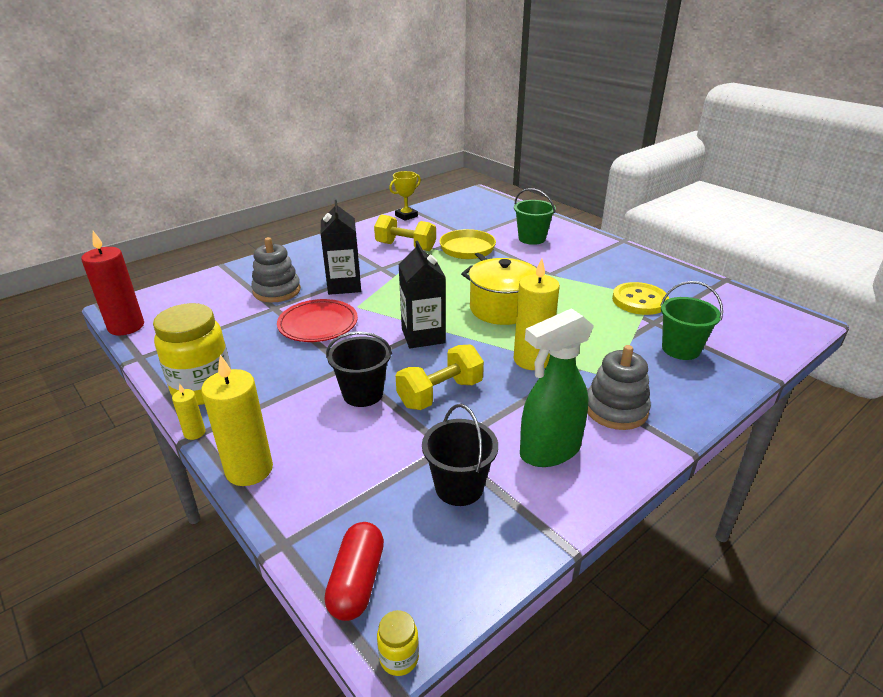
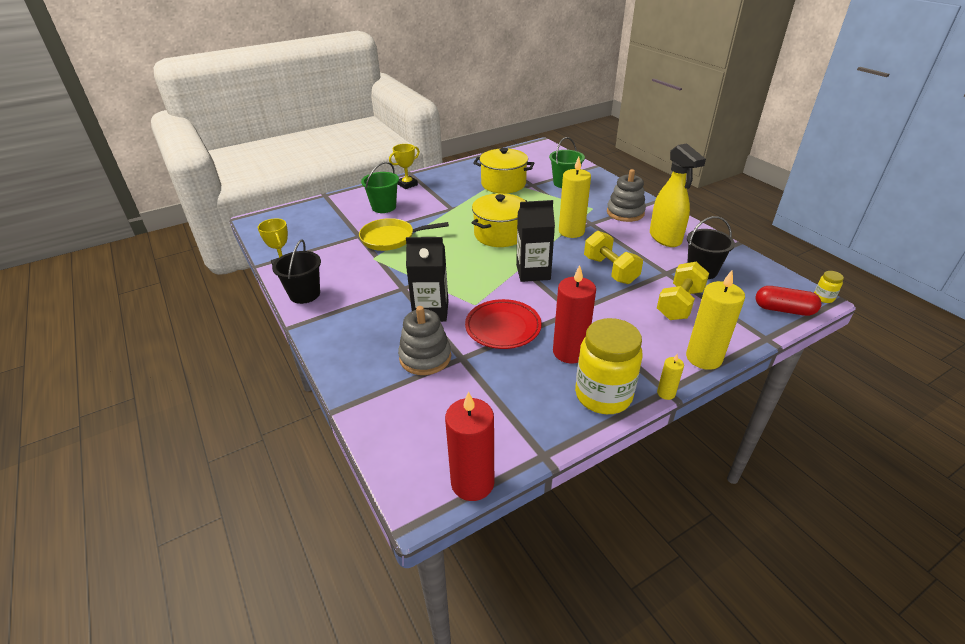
camera: 80 degrees left, 5 degrees up
(274, 366) = (570, 352): none -> red candle
(363, 394) = (610, 304): black bucket -> black bucket (304, 294)
(405, 247) = (362, 271): yellow dumbbell -> yellow dumbbell (679, 304)
(549, 451) = (665, 238): green spray bottle -> yellow spray bottle
(592, 243) = (407, 184): none -> yellow trophy
(639, 300) = (503, 184): yellow button -> yellow pot

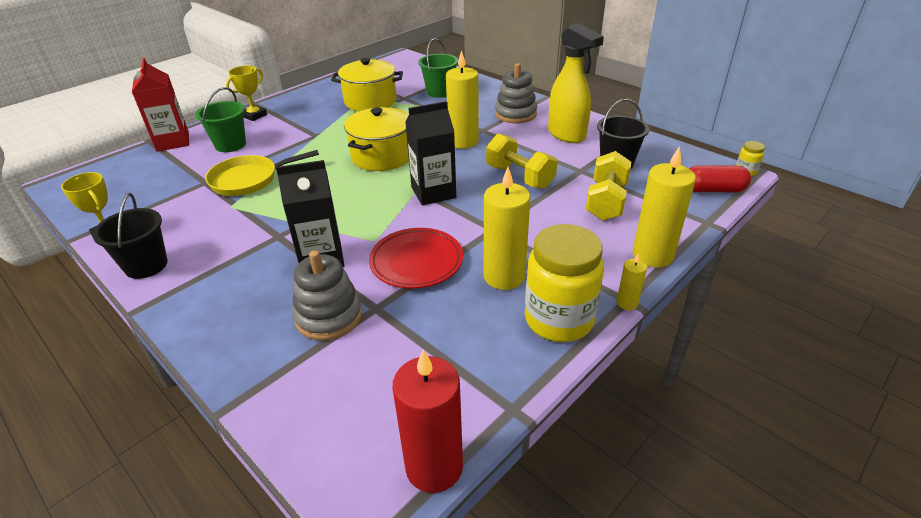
camera: 15 degrees left, 0 degrees up
(341, 198) = (173, 142): none -> red carton
(570, 352) = (504, 276): red candle -> yellow candle

